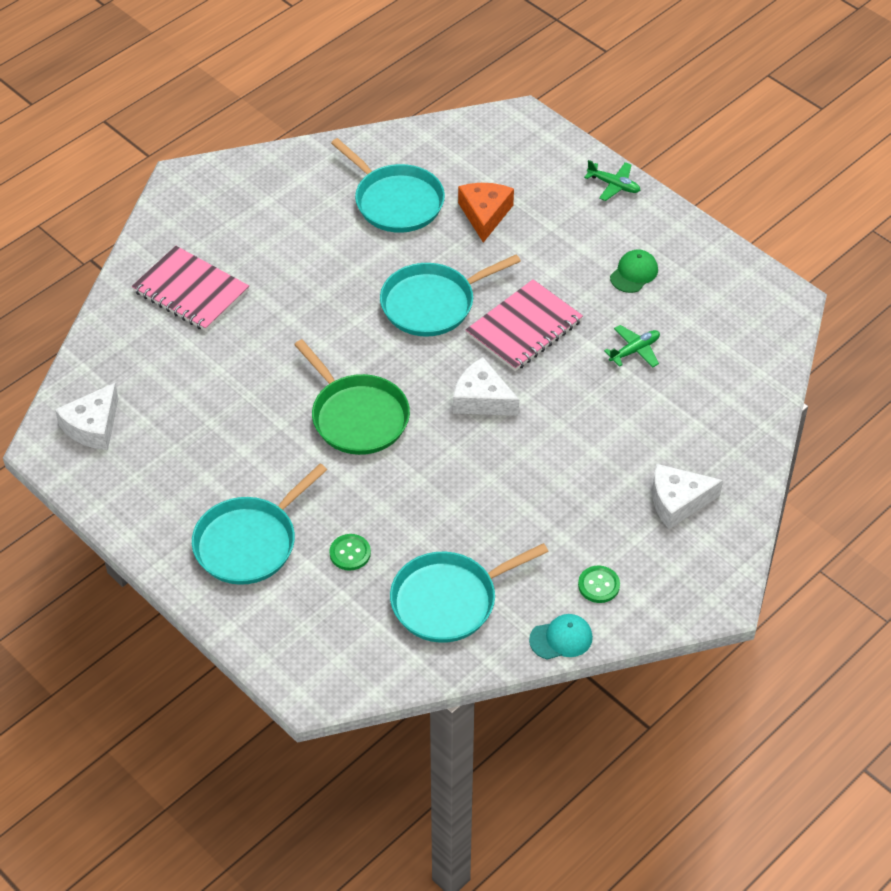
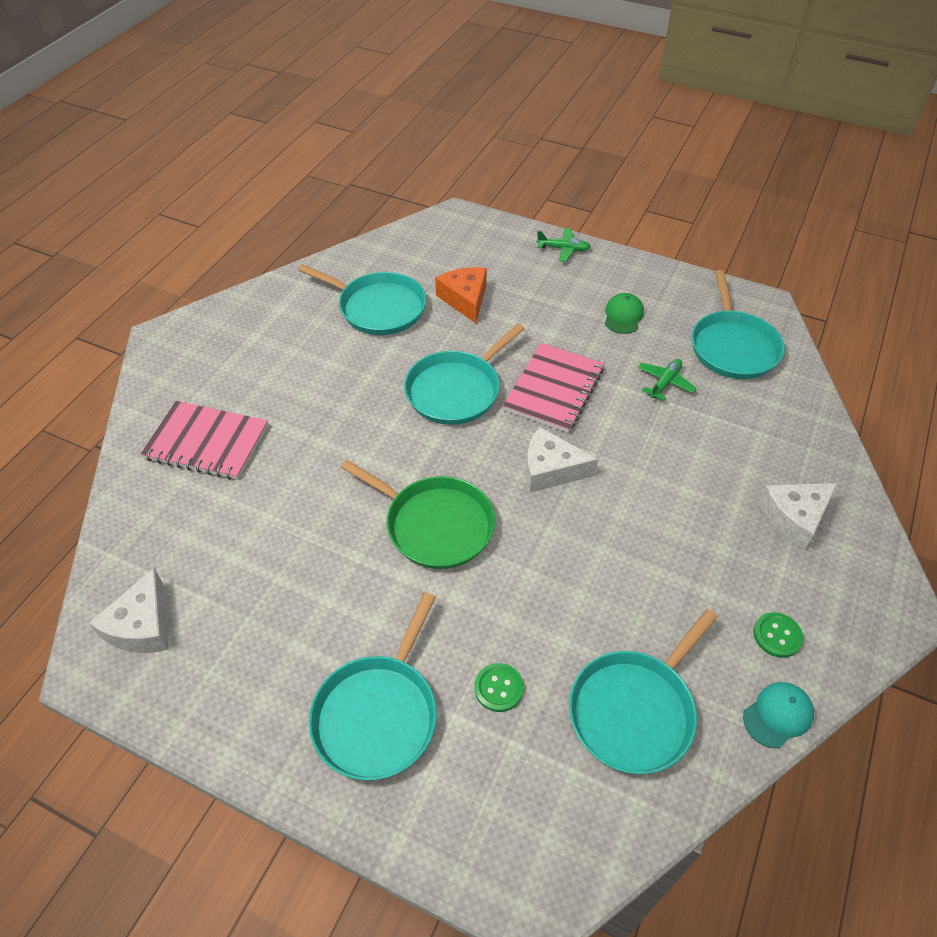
camera: 20 degrees left, 0 degrees up
(725, 334) = (733, 346): none -> turquoise pan

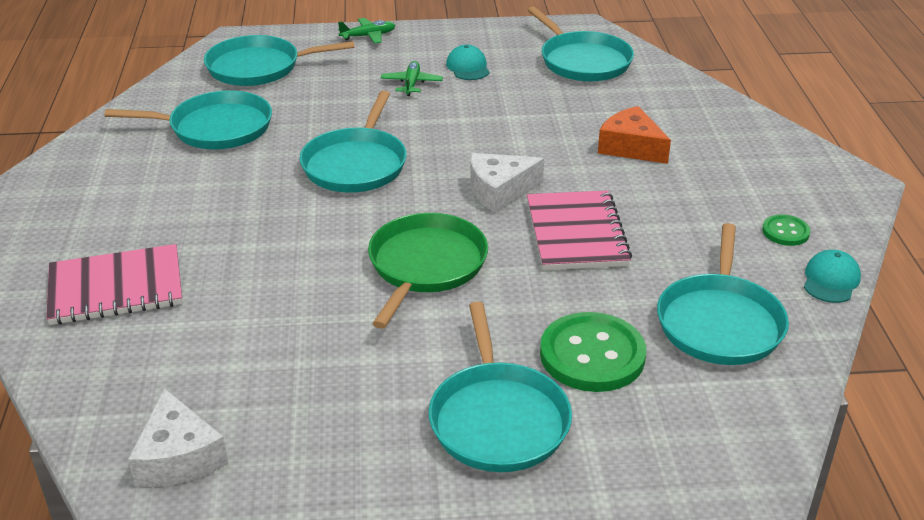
camera: 30 degrees left, 15 degrees down
(435, 524) = (425, 266): green pan -> green pan turned 75 degrees counterclockwise
(453, 254) = (258, 67): none -> turquoise pan
(465, 299) = (303, 97): orange cheese -> orange cheese (631, 147)
(498, 688) = (592, 355): green button -> green button, size x1.98
(554, 389) = (450, 135): pink notebook -> pink notebook (576, 233)
(623, 316) = (468, 67): green cap -> turquoise cap
(665, 383) = (547, 101): green plane -> green plane (411, 84)
(794, 517) = (731, 154): white cheese -> none

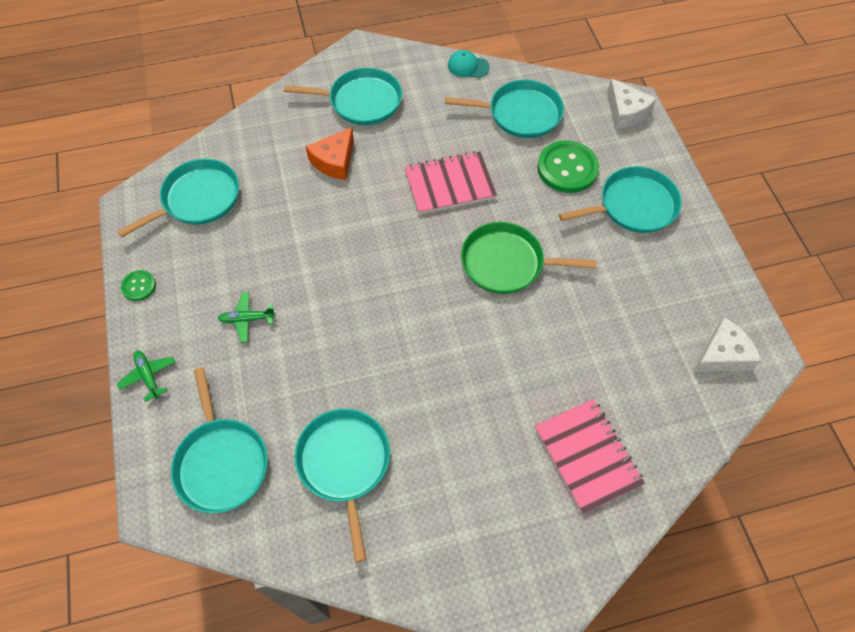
camera: 100 degrees left, 25 degrees up
(356, 164) = (387, 333): turquoise pan -> turquoise pan (361, 101)
(468, 67) = (212, 281): turquoise cap -> none
(499, 191) = (407, 233): white cheese -> white cheese (625, 112)
(785, 232) = (424, 83): green button -> green button (139, 286)

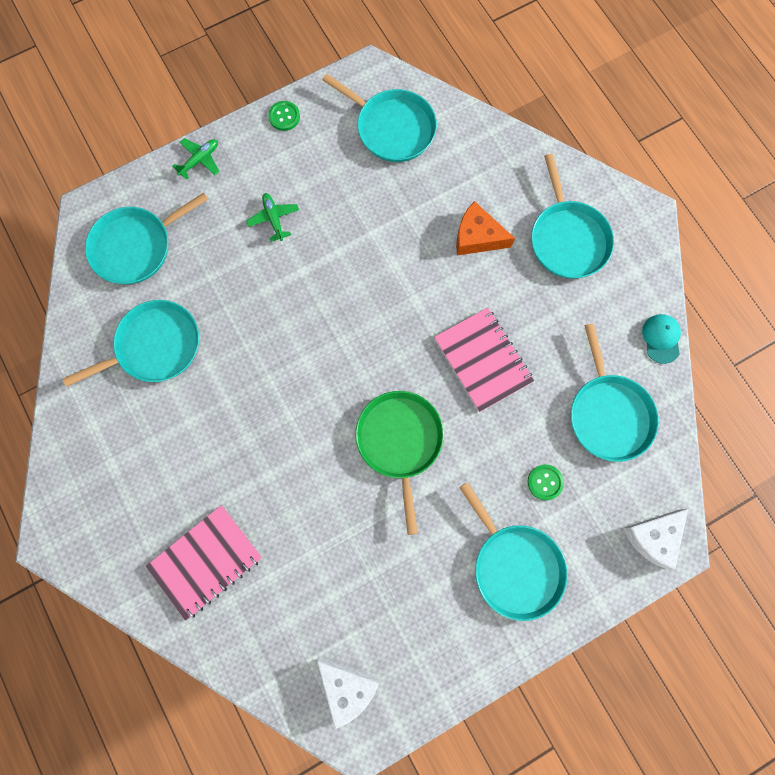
camera: 75 degrees right, 15 degrees up
(567, 168) = (545, 482): green button -> green button, size x0.50

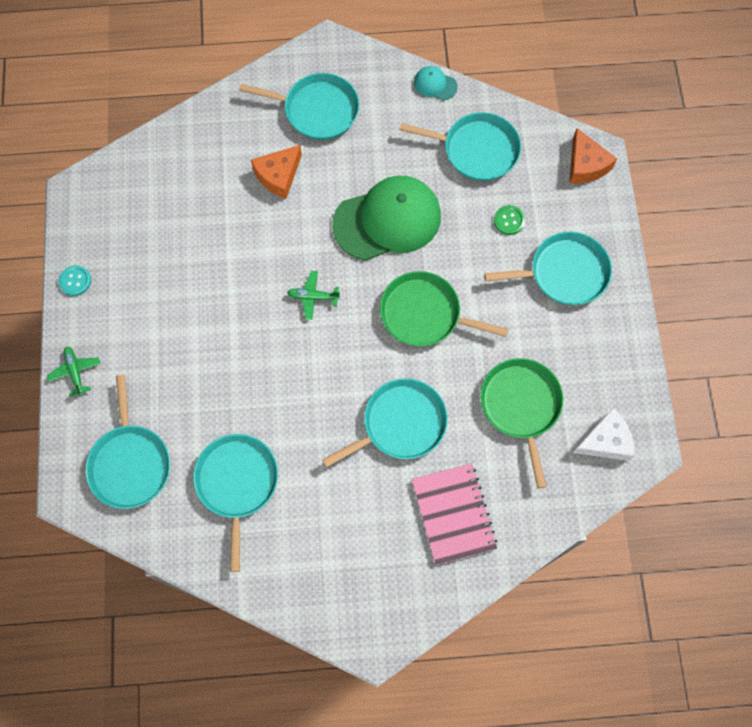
camera: 65 degrees left, 5 degrees down
(274, 218) = (170, 331): green plane -> green plane (313, 297)
(284, 116) = (75, 281): green button -> turquoise button
(346, 582) = (521, 406): none -> green pan
(392, 128) = (140, 197): turquoise pan -> turquoise pan (400, 424)
(483, 360) = (387, 220): pink notebook -> green cap
(653, 537) = (585, 165): white cheese -> orange cheese

